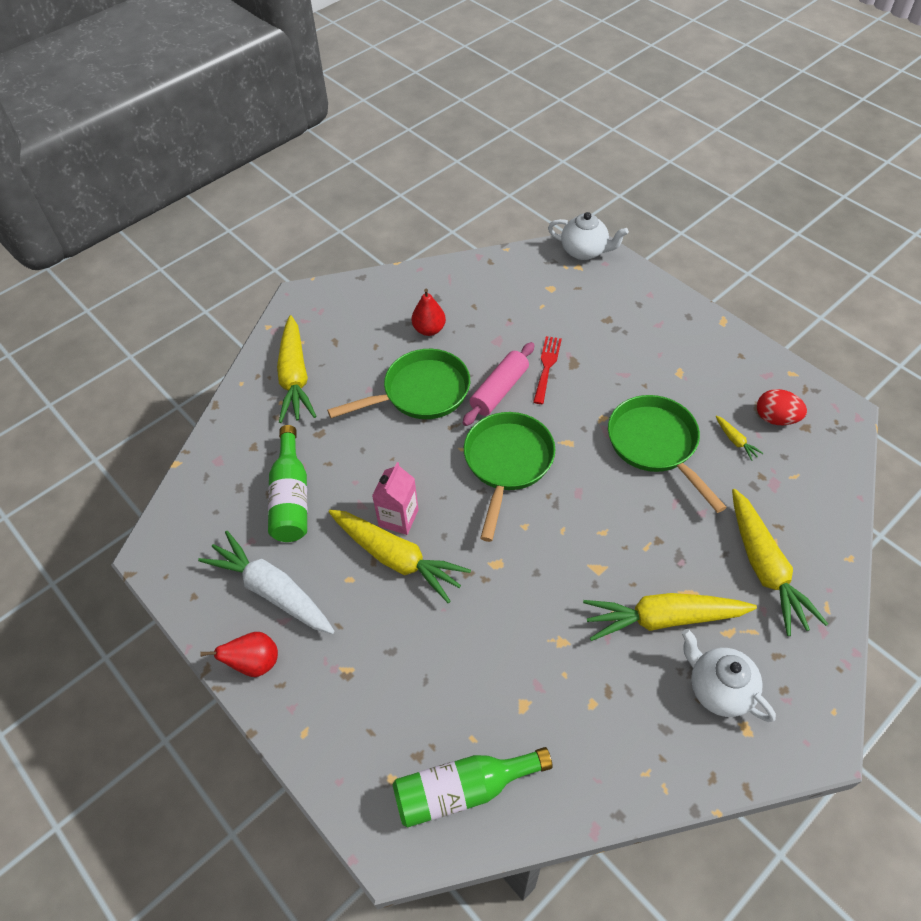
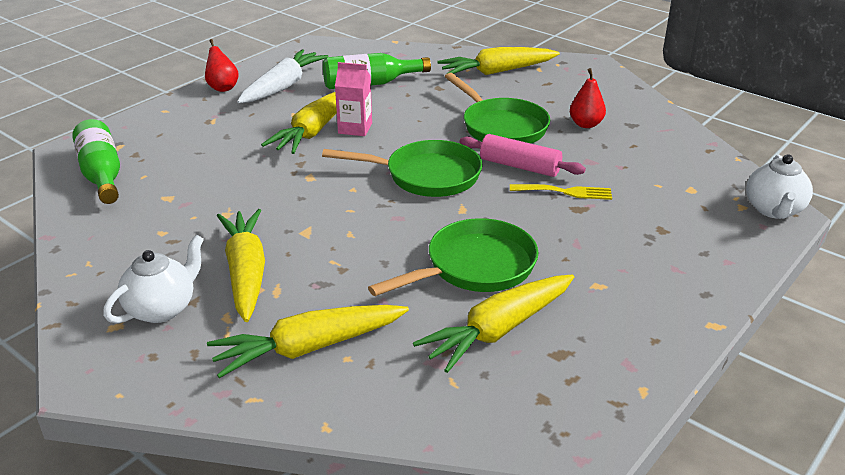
camera: 80 degrees right, 20 degrees down
(547, 366) = (565, 192): red fork -> yellow fork
(735, 441) = (498, 330): yellow carrot -> yellow carrot, size x2.43
(776, 418) = (549, 369): red egg -> none

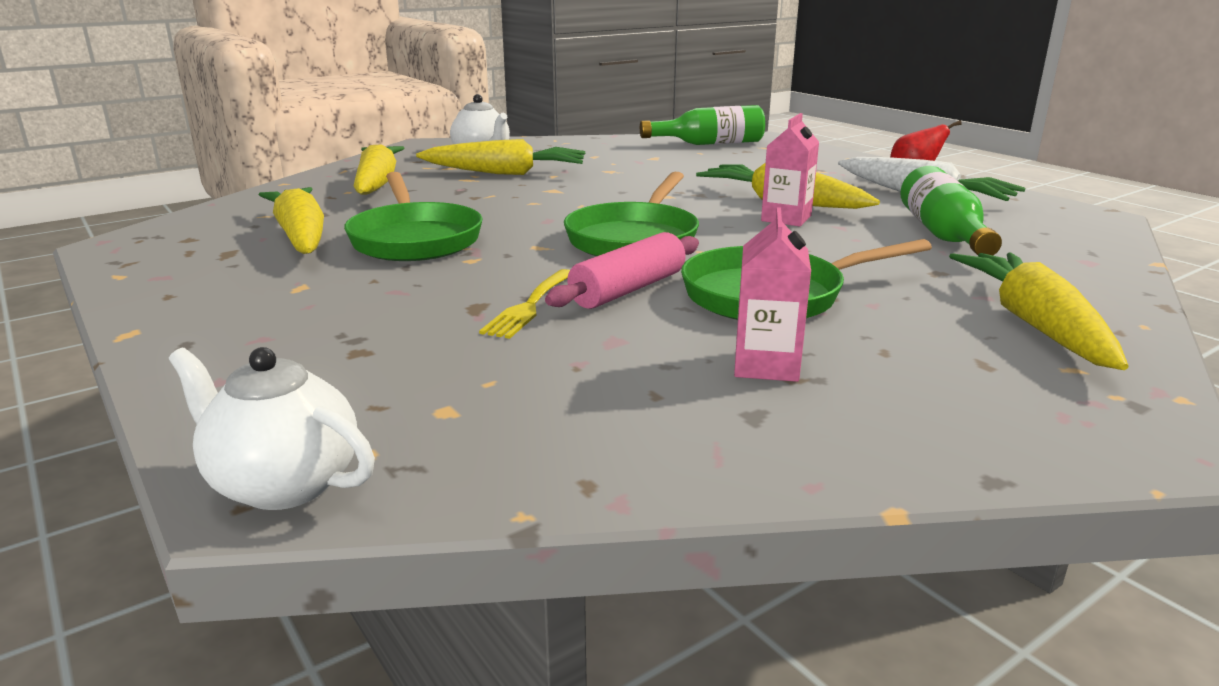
camera: 105 degrees right, 10 degrees down
(586, 124) = (766, 365): red pear -> pink carton

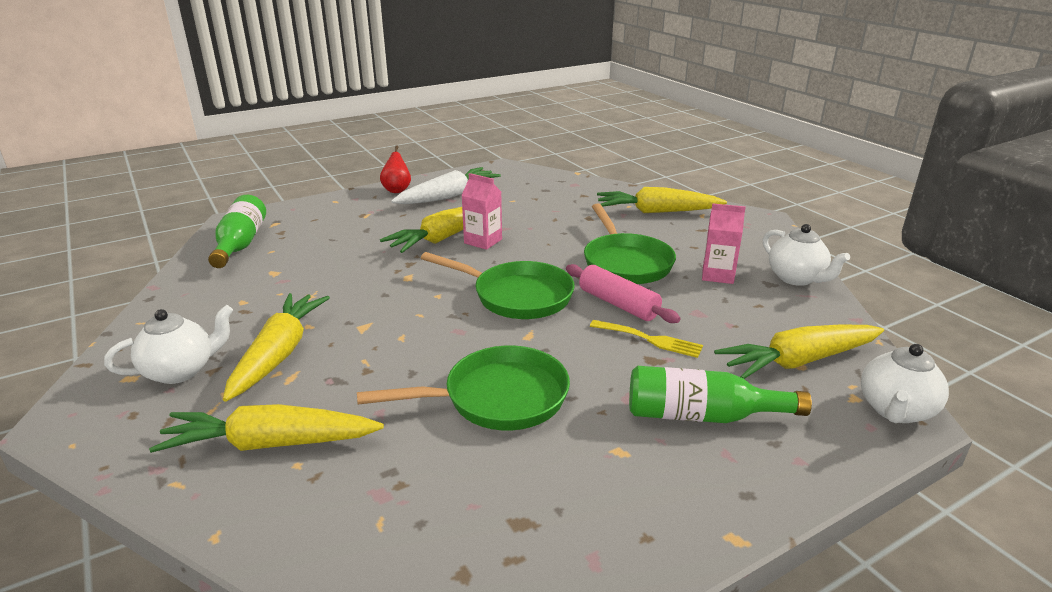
camera: 85 degrees left, 5 degrees up
(301, 236) = (472, 475): yellow carrot -> yellow carrot (798, 361)
(797, 450) = (796, 278): none -> white teapot
(943, 234) = (526, 205): green bottle -> green bottle (701, 415)

